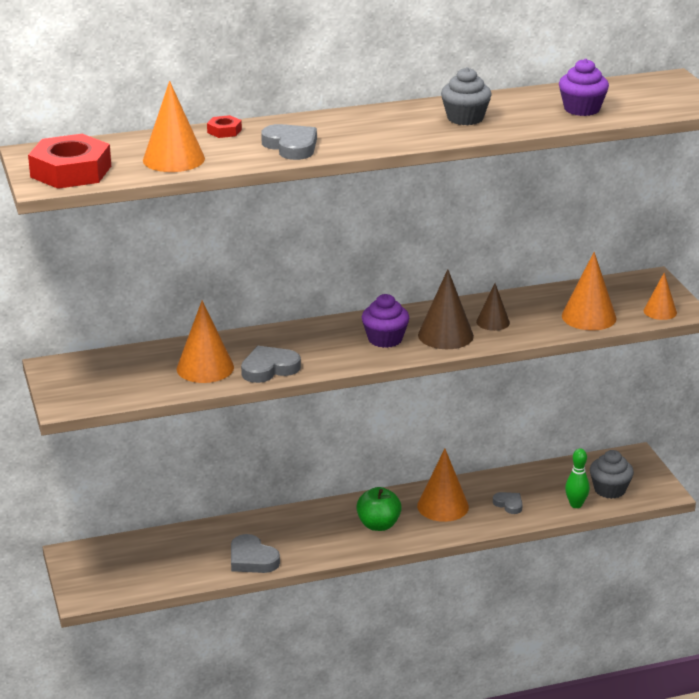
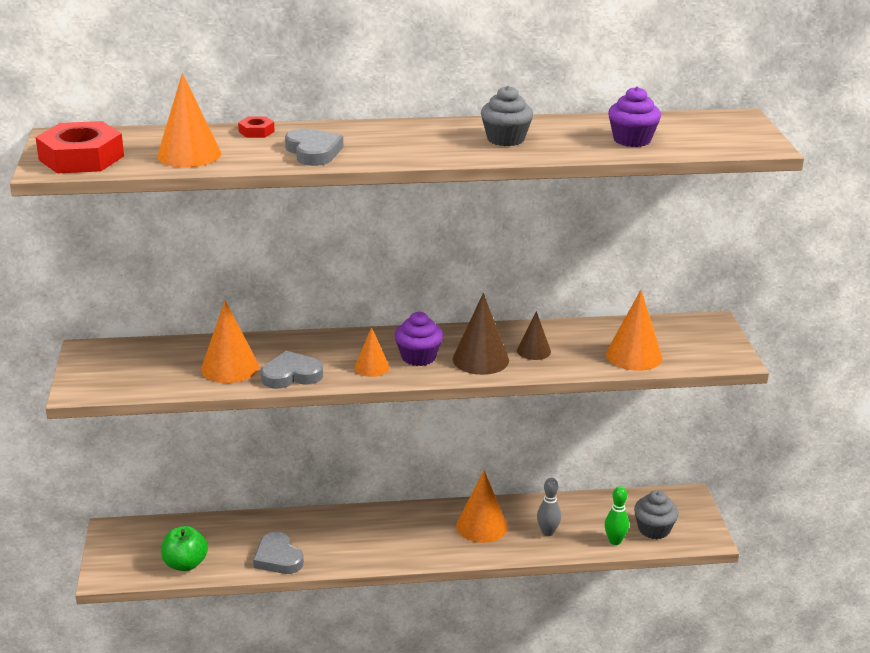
camera: 10 degrees right, 0 degrees up
(378, 525) = (412, 538): green apple -> green apple (185, 564)
(509, 504) = (547, 532): grey heart -> grey bowling pin
(660, 311) = (710, 358): orange cone -> orange cone (372, 367)

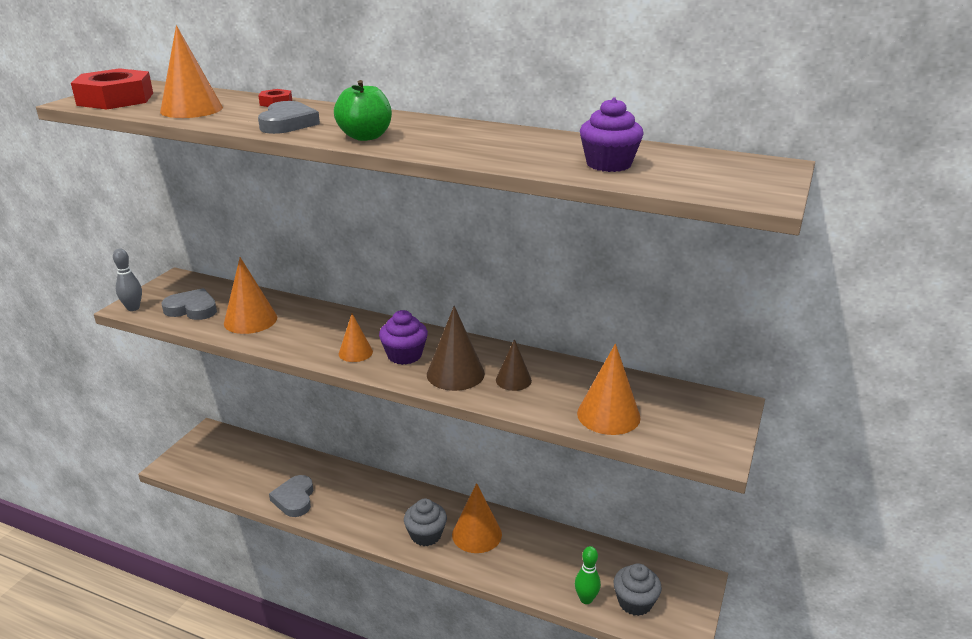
camera: 30 degrees right, 0 degrees up
(185, 564) = (228, 478): green apple -> green apple (365, 137)
(291, 375) = (286, 340): grey heart -> grey heart (192, 309)
(505, 139) = (477, 142): grey cupcake -> grey cupcake (426, 535)
(547, 532) = (529, 564): grey bowling pin -> grey bowling pin (133, 308)

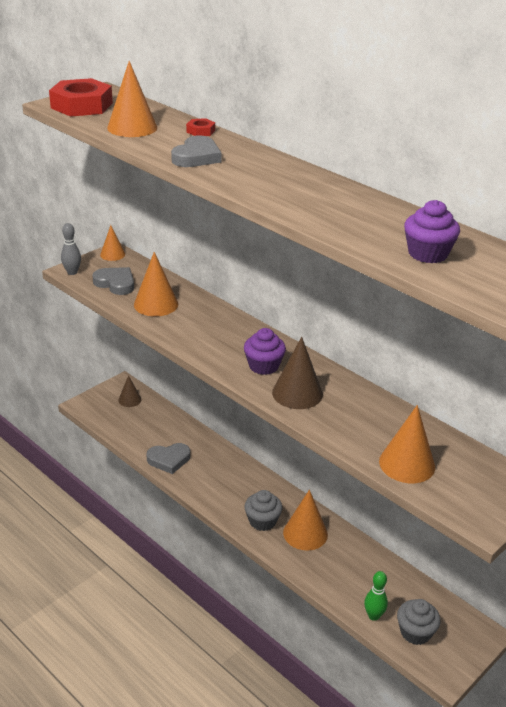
camera: 20 degrees right, 5 degrees up
(294, 499) = (169, 460): grey heart -> grey heart turned 120 degrees counterclockwise
(355, 352) = (225, 354): orange cone -> orange cone (112, 254)
(365, 137) = (248, 184): green apple -> none
(513, 380) = (343, 411): brown cone -> brown cone (129, 400)

